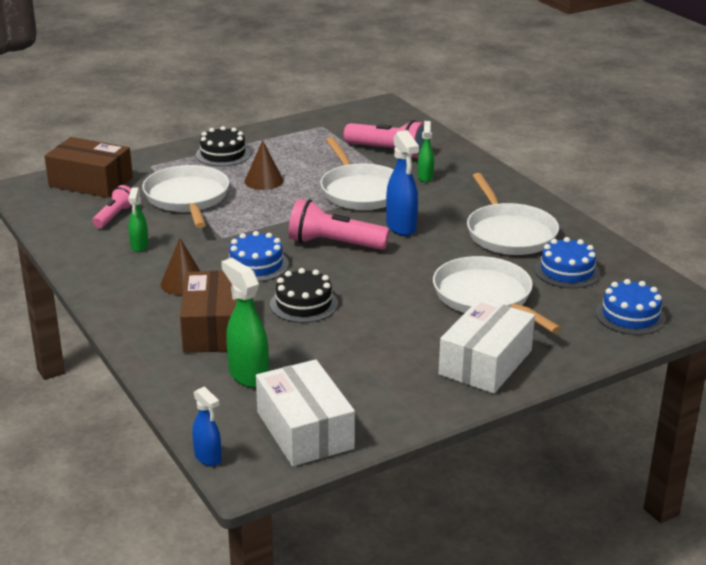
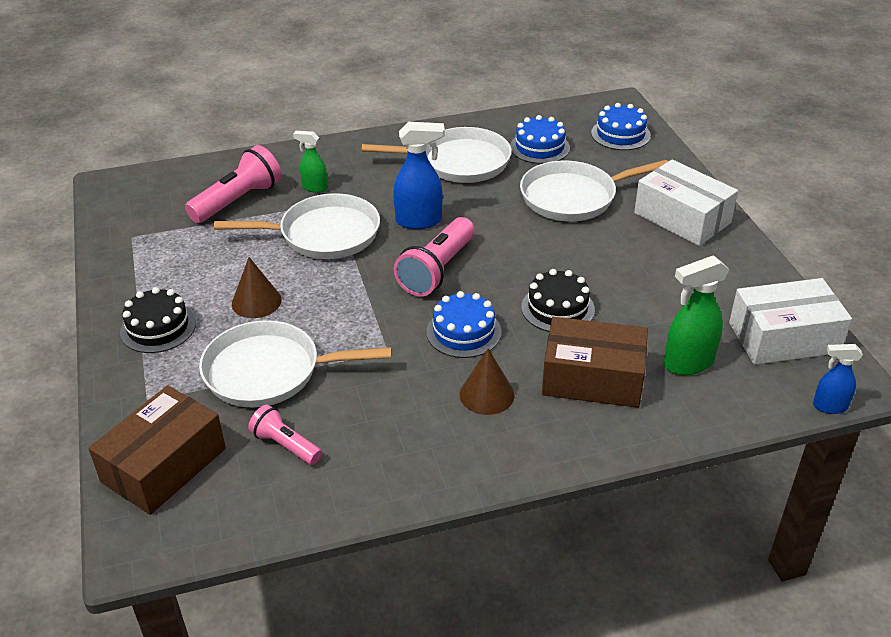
camera: 75 degrees left, 10 degrees up
(139, 246) = (381, 426): green spray bottle -> none
(208, 457) = (829, 406): blue spray bottle -> blue spray bottle turned 150 degrees counterclockwise

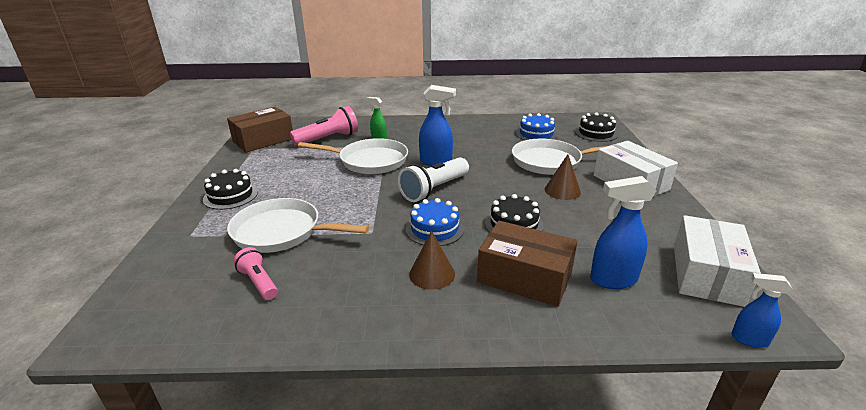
camera: 15 degrees right, 10 degrees down
(164, 465) = (165, 280): brown box -> brown box (263, 140)
(256, 301) = (302, 190): brown cone -> brown cone (562, 190)
(437, 270) = (434, 189): pink flashlight -> white flashlight
(459, 162) = (478, 136): white pan -> none
(620, 134) = (596, 133): blue cake -> black cake
(688, 363) = (612, 280): green spray bottle -> blue spray bottle
(783, 338) = (706, 274): white box -> white box turned 75 degrees counterclockwise

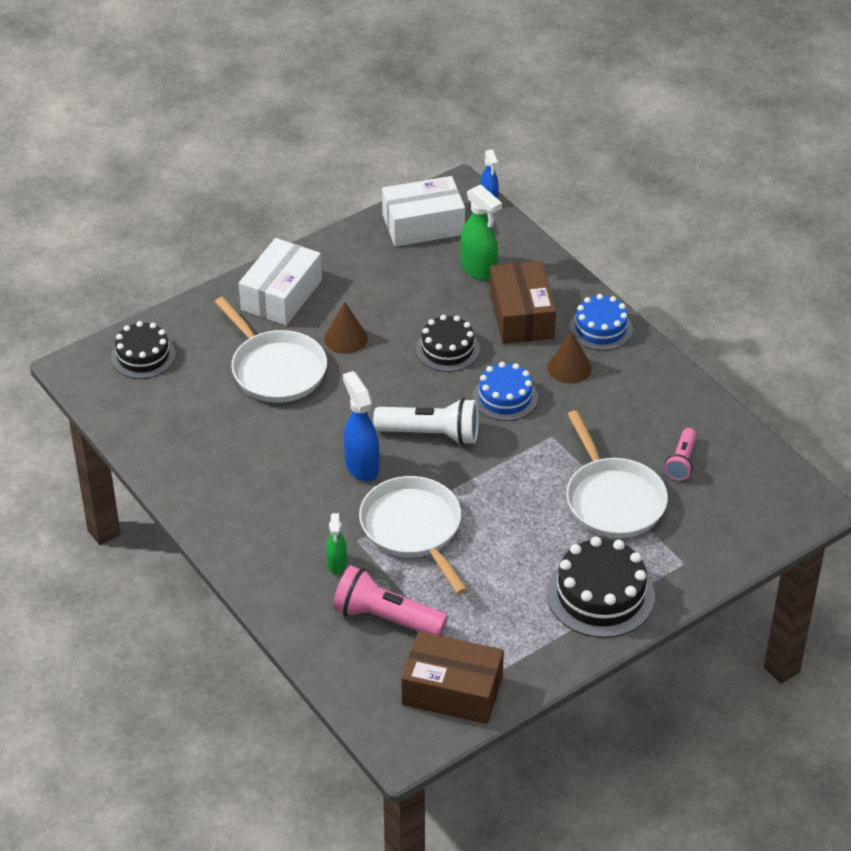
camera: 125 degrees left, 15 degrees up
(230, 196) = (600, 595): black cake -> black cake, size x1.52
(536, 134) = (191, 410): blue cake -> blue cake (600, 328)
(612, 280) = (479, 269): blue spray bottle -> green spray bottle

